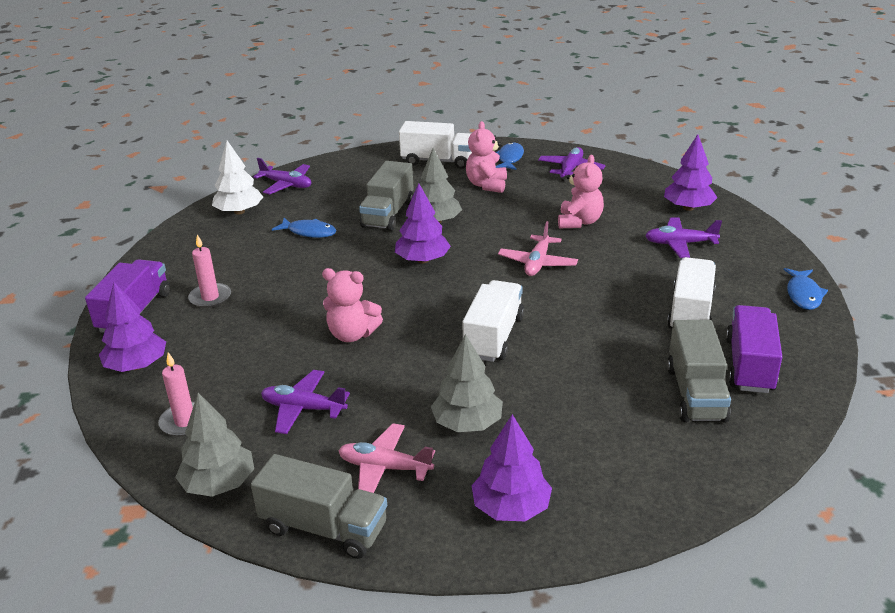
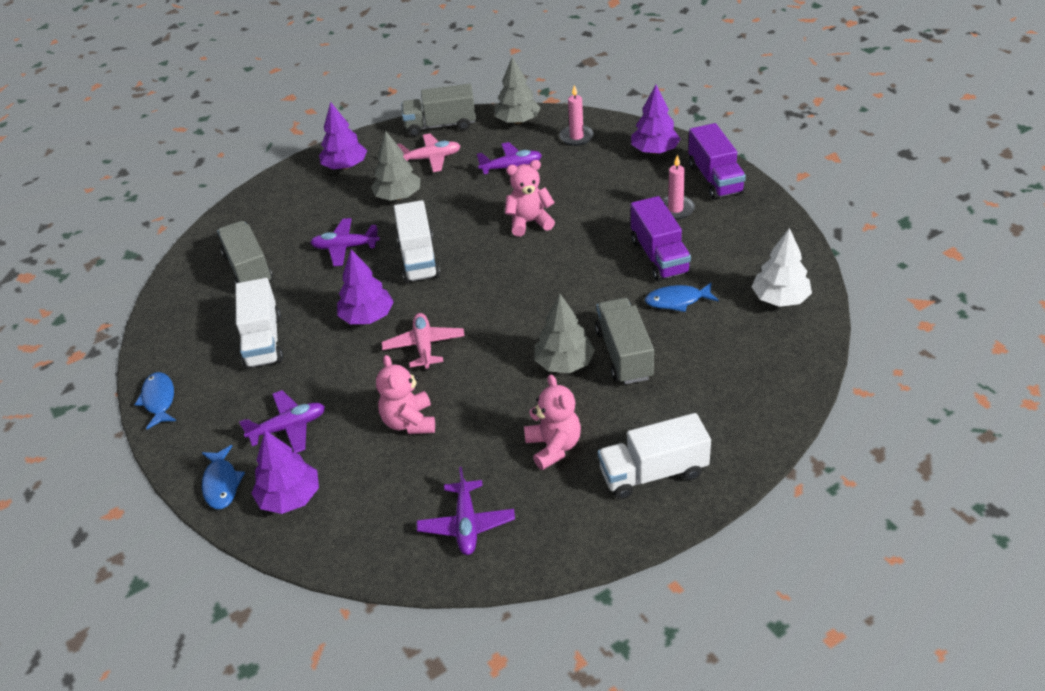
camera: 155 degrees right, 10 degrees up
(286, 185) = (784, 355): purple plane -> purple plane (345, 247)
(422, 260) = (535, 309): purple tree -> purple tree (367, 317)
(509, 158) = (563, 518): blue fish -> blue fish (221, 484)
(749, 365) = (209, 306): purple truck -> purple truck (659, 256)

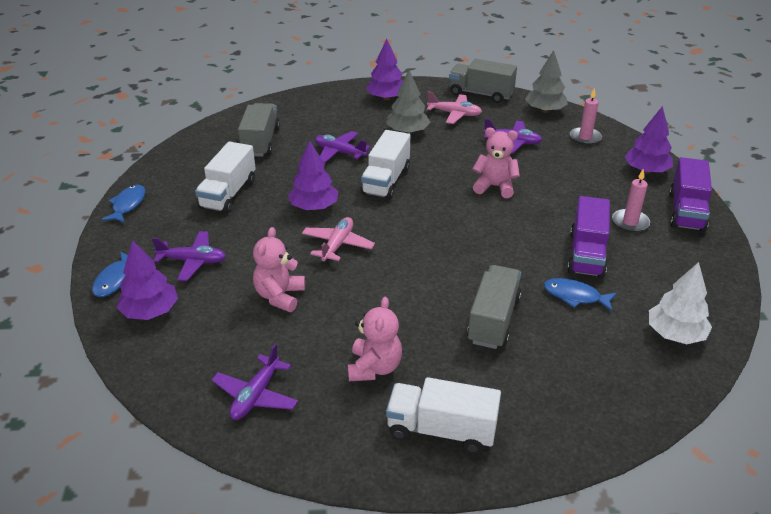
camera: 25 degrees right, 5 degrees down
(564, 363) = (437, 305): grey tree -> none

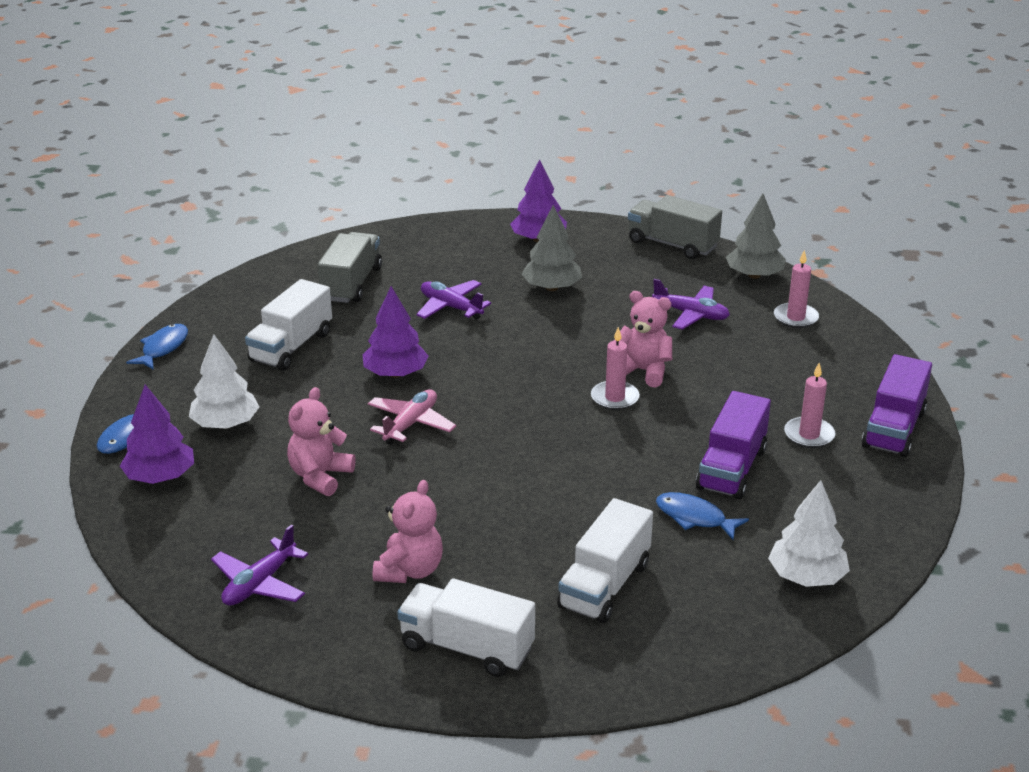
camera: 10 degrees right, 5 degrees down
(193, 261) = (225, 424): purple plane -> white tree
(386, 181) = (500, 350): white truck -> white truck (604, 585)
(454, 114) = (625, 269): pink plane -> none
(482, 209) = (614, 398): none -> pink candle
(493, 320) = (577, 534): grey truck -> none
(646, 170) = (862, 370): purple tree -> none

